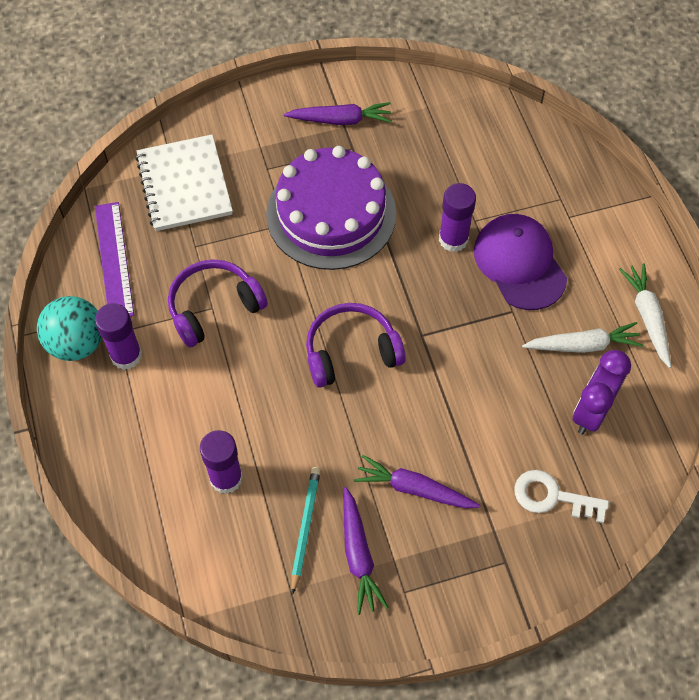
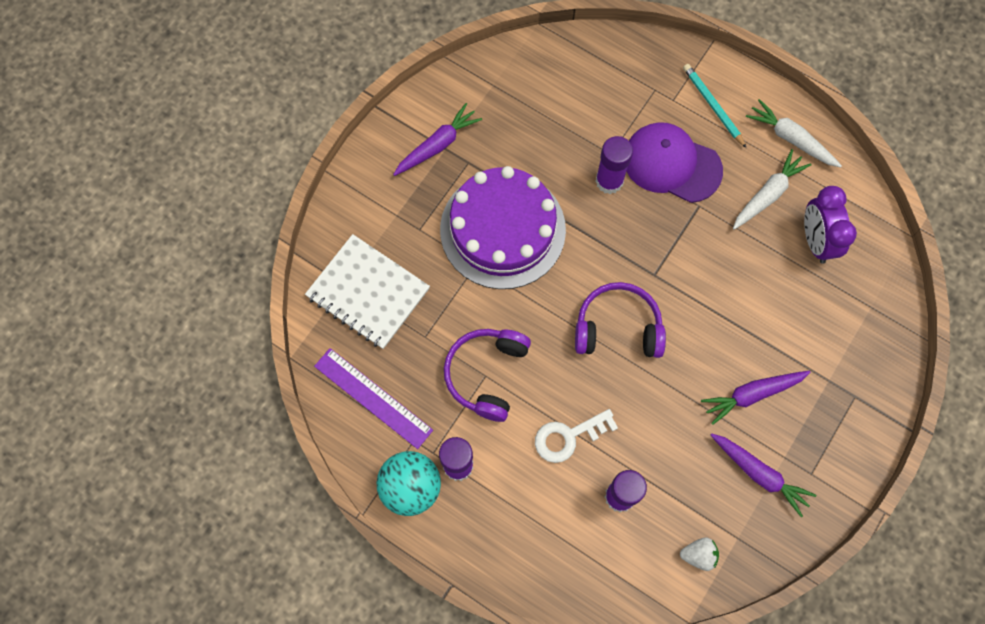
camera: 40 degrees left, 10 degrees up
(245, 575) = (698, 555): none -> white strawberry
(305, 528) = (707, 485): turquoise pencil -> turquoise pencil (713, 106)
(351, 352) = (618, 328): purple headphones -> purple headphones turned 60 degrees clockwise
(552, 496) = (844, 324): white key -> white key (568, 436)

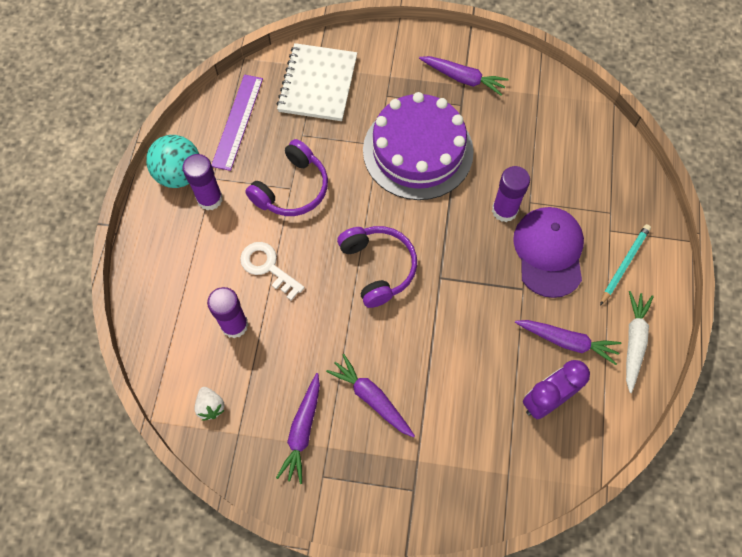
camera: 65 degrees right, 5 degrees down
(487, 374) = (292, 189): purple headphones -> purple headphones turned 135 degrees clockwise
(768, 194) = (567, 342): white carrot -> purple carrot

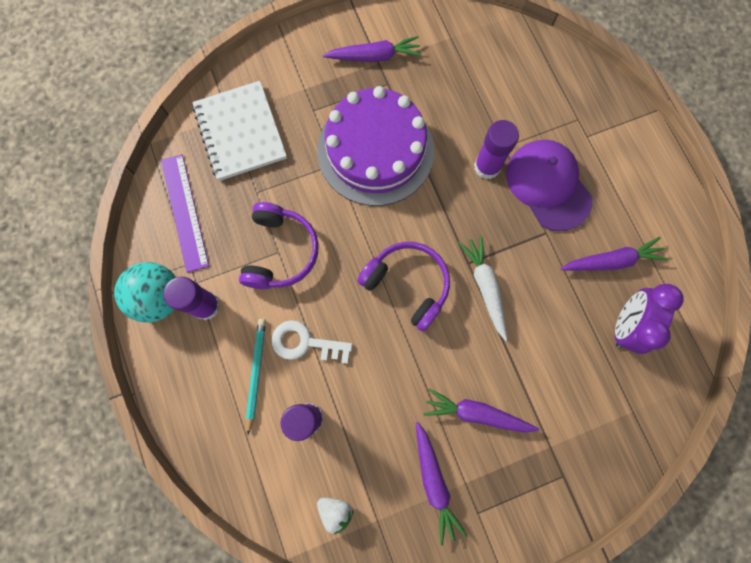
camera: 30 degrees left, 10 degrees up
(624, 264) = (617, 161): turquoise pencil -> turquoise pencil (256, 373)
(633, 341) = (665, 228): white carrot -> white carrot (485, 287)

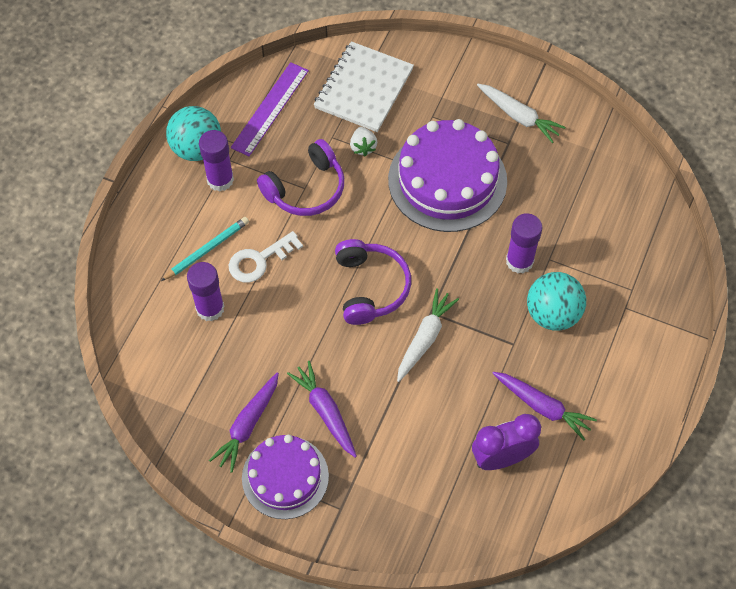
camera: 45 degrees right, 15 degrees down
(305, 342) = (259, 260): white key -> white key turned 90 degrees counterclockwise
(335, 510) = (165, 380): white strawberry -> white strawberry (363, 147)
(374, 56) = (519, 116): purple carrot -> white carrot
(502, 493) = (285, 477): none -> purple cake
(548, 185) = (552, 314): purple cap -> turquoise ball

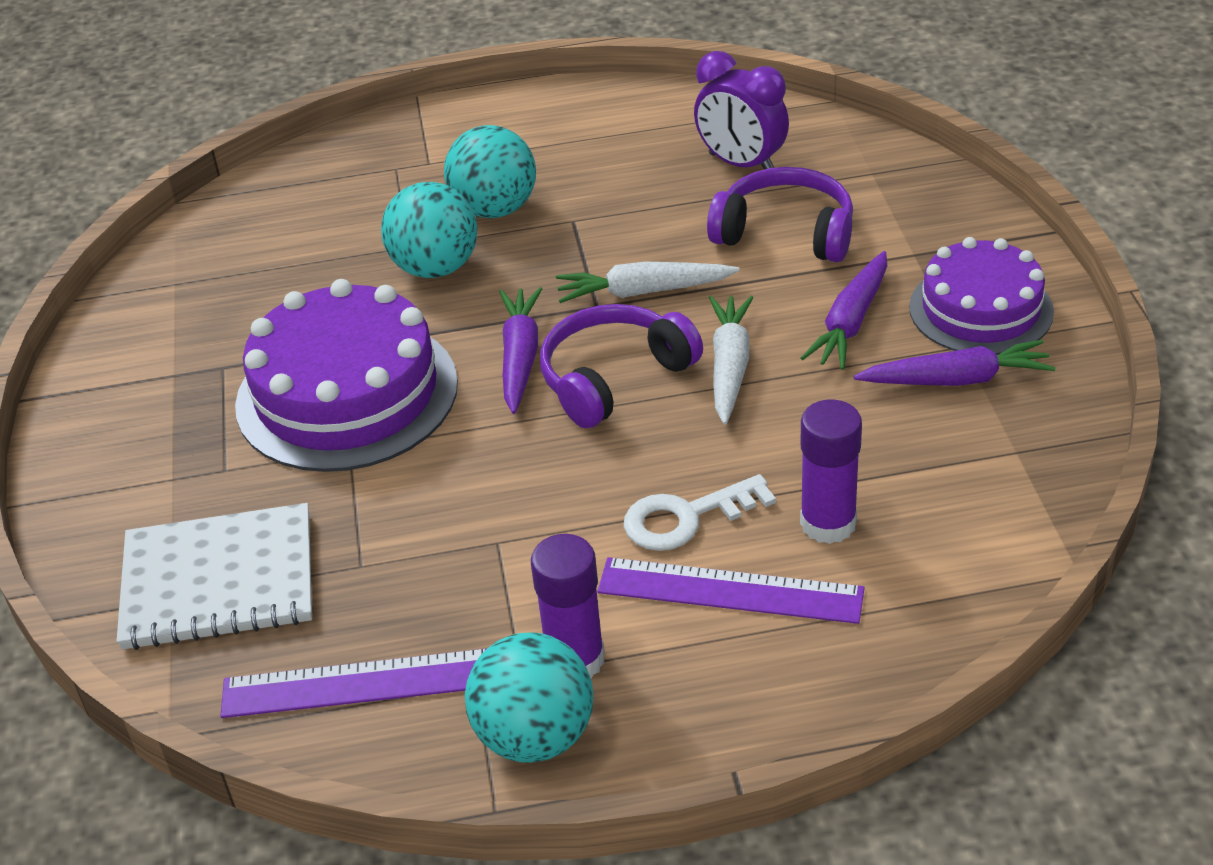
camera: 120 degrees left, 20 degrees down
(207, 250) = (730, 591): turquoise pencil -> purple ruler
(259, 260) = (686, 517): white key -> white key turned 135 degrees clockwise
(306, 189) = (498, 539): purple headphones -> purple headphones (785, 233)
(363, 147) = (354, 516): white strawberry -> none
(519, 116) = (158, 378): white carrot -> white carrot (729, 366)
(519, 261) = (435, 268): purple glue stick -> turquoise ball
(542, 407) = (639, 164): purple carrot -> purple carrot (520, 357)

